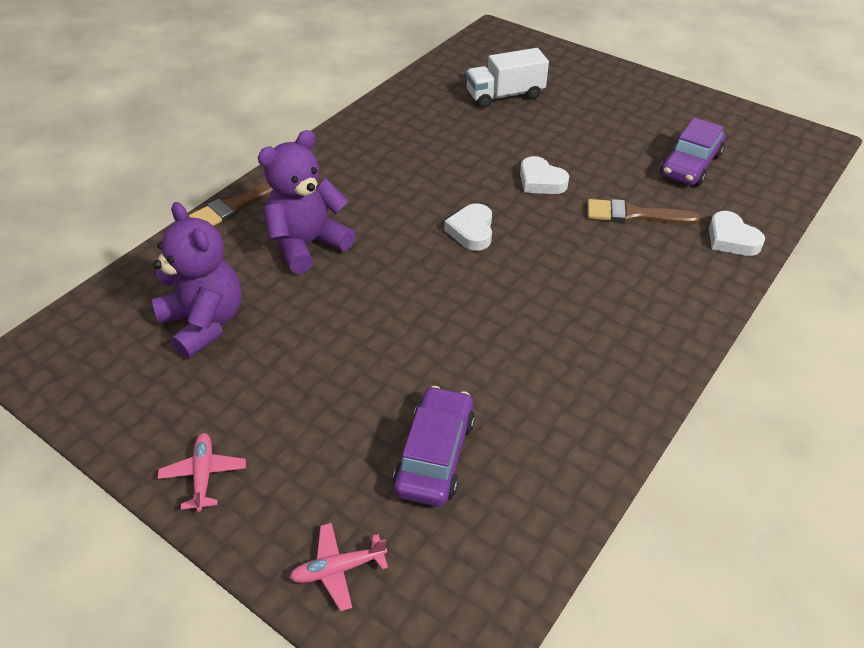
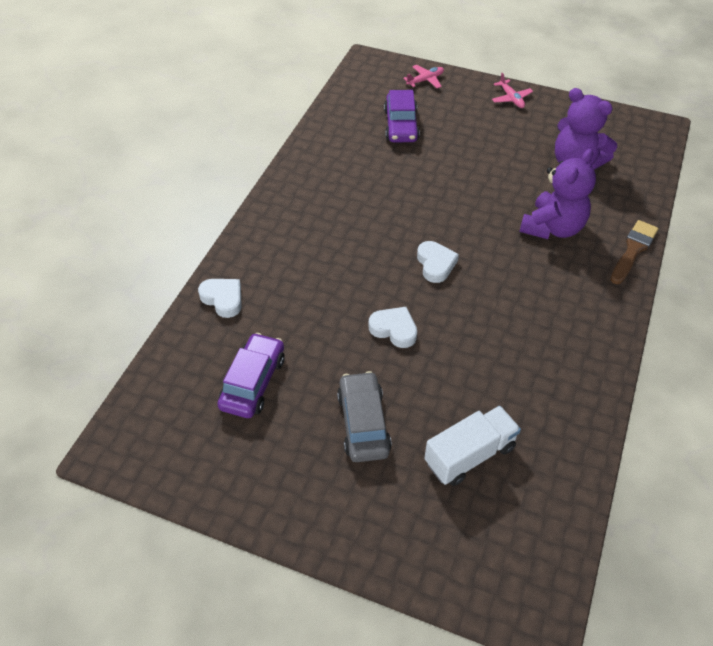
camera: 165 degrees right, 5 degrees up
(588, 124) = (363, 423): none -> grey car
(634, 215) = (305, 308): brown brush -> none

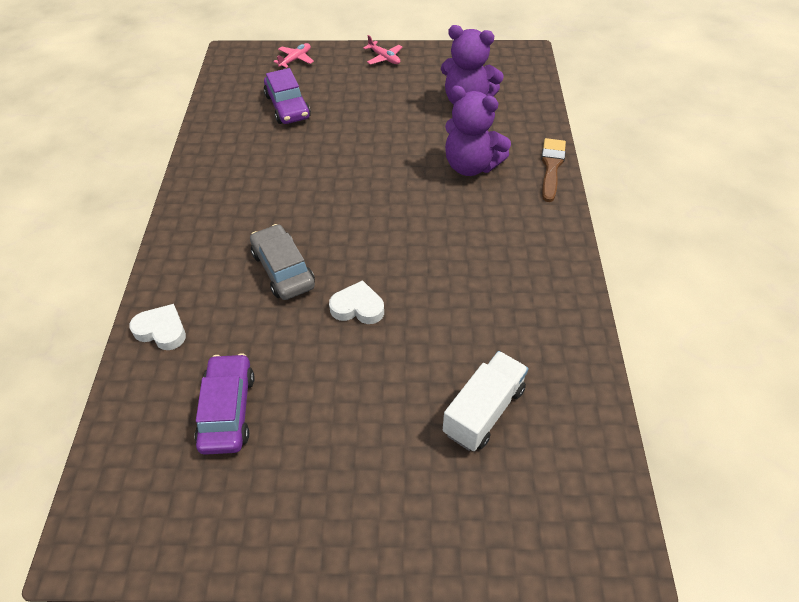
camera: 20 degrees left, 0 degrees up
(363, 423) = (363, 415): grey car -> grey car (283, 270)
(435, 264) = (374, 230): white heart -> none
(552, 228) = (471, 166): purple teddy bear -> purple teddy bear turned 105 degrees clockwise

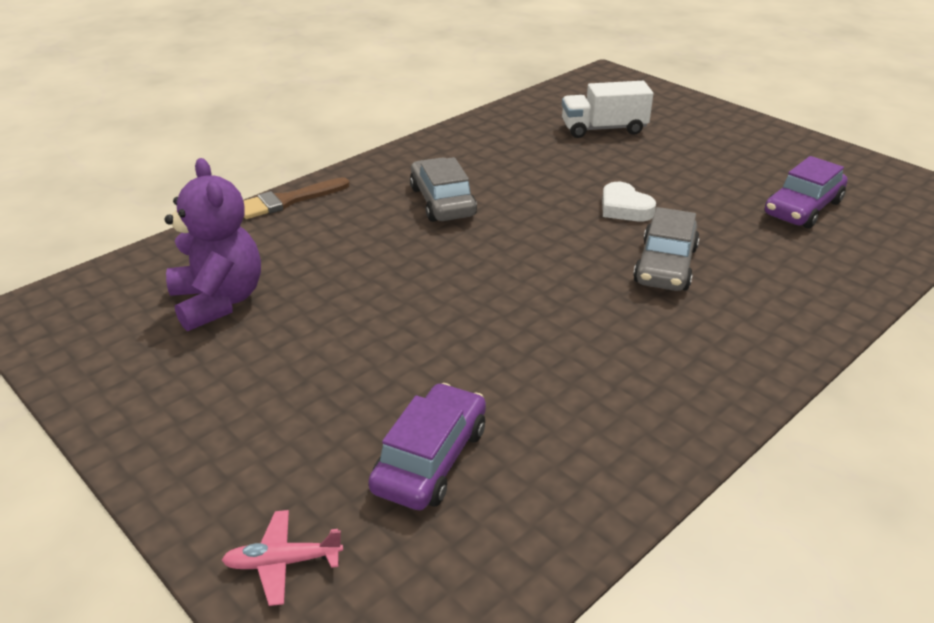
camera: 135 degrees left, 15 degrees down
(161, 330) = (839, 283): white heart -> none
(384, 58) = (166, 445): pink plane -> none
(471, 166) = (351, 242): purple teddy bear -> none
(473, 228) = (442, 202): none -> grey car

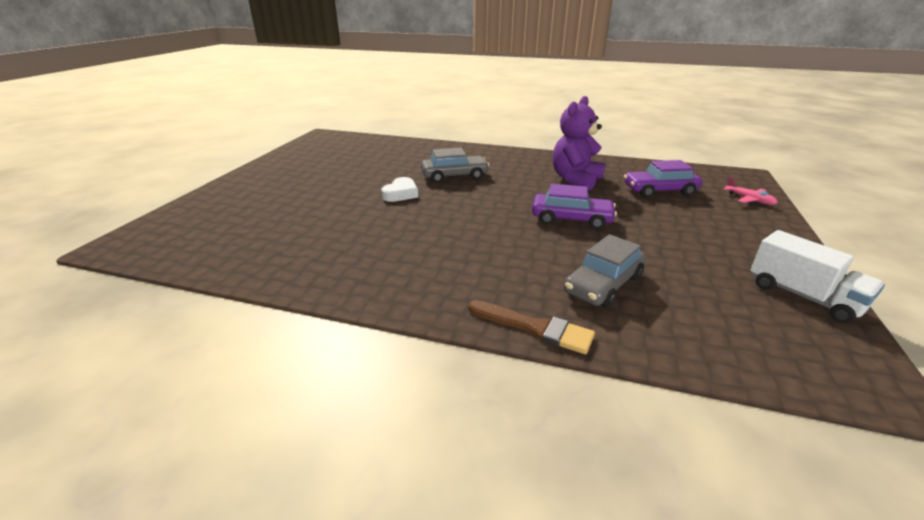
camera: 120 degrees left, 5 degrees down
(218, 301) = (688, 289): purple teddy bear -> purple teddy bear (575, 180)
(442, 202) = (453, 251): grey car -> grey car (603, 284)
(603, 129) = (270, 221): white truck -> white truck (803, 296)
(802, 208) = (360, 158): purple car -> purple car (571, 219)

